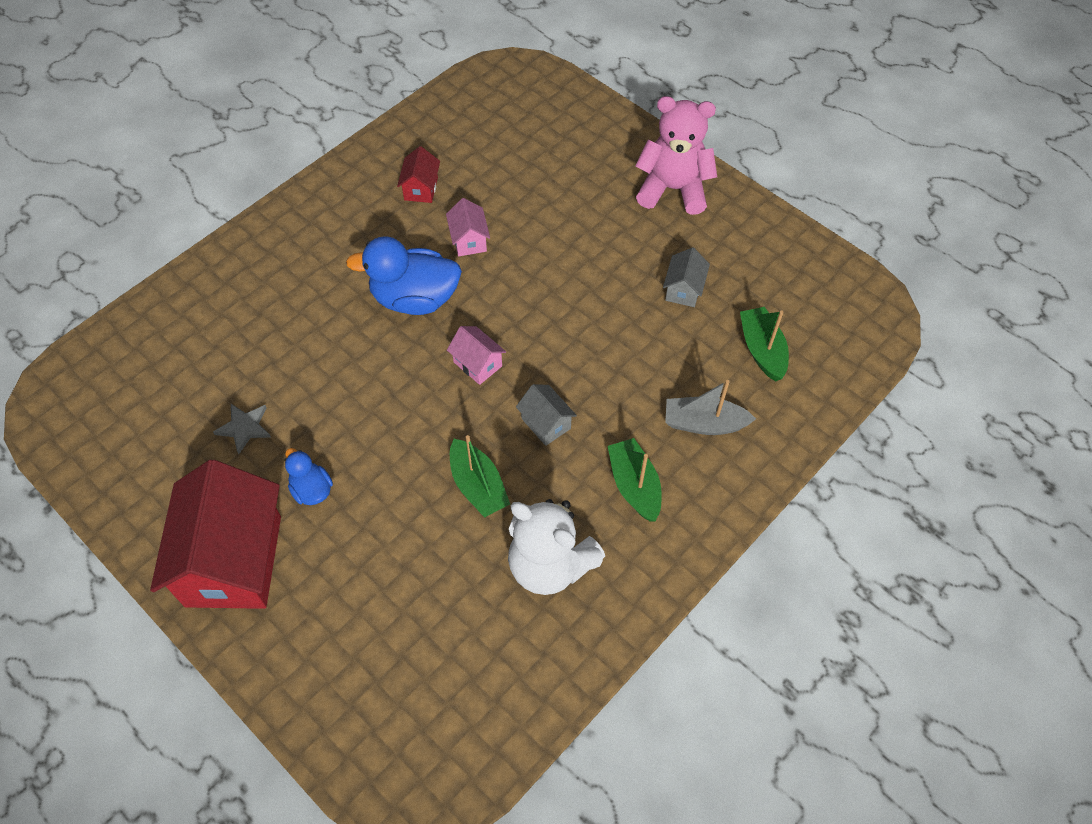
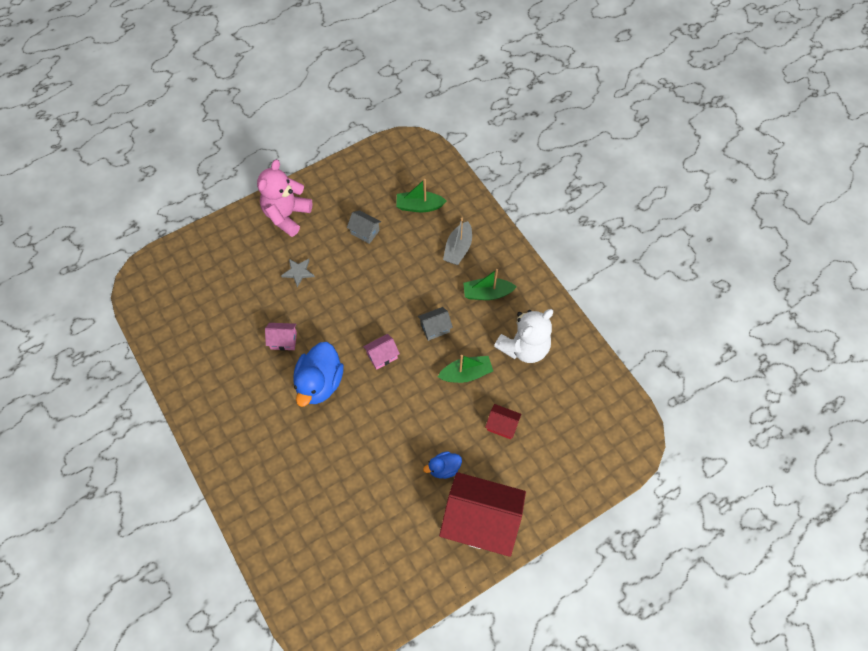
camera: 75 degrees left, 5 degrees up
(244, 428) = (387, 504): grey star -> grey star (298, 272)
(421, 189) = (227, 361): red house -> red house (502, 425)

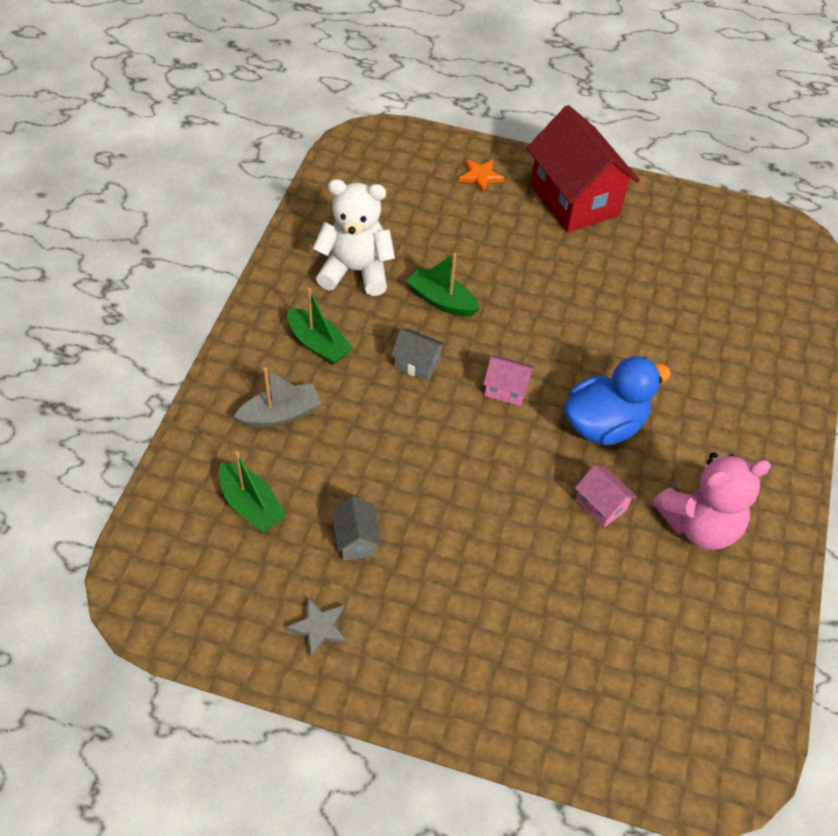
camera: 135 degrees left, 10 degrees down
(287, 215) = (426, 668): pink teddy bear -> pink teddy bear (699, 525)
(298, 272) = (497, 570): grey star -> grey star (319, 627)
(444, 468) = (561, 255): blue duck -> none
(502, 425) = (465, 238): red house -> none
(547, 480) = (480, 176): none -> orange star

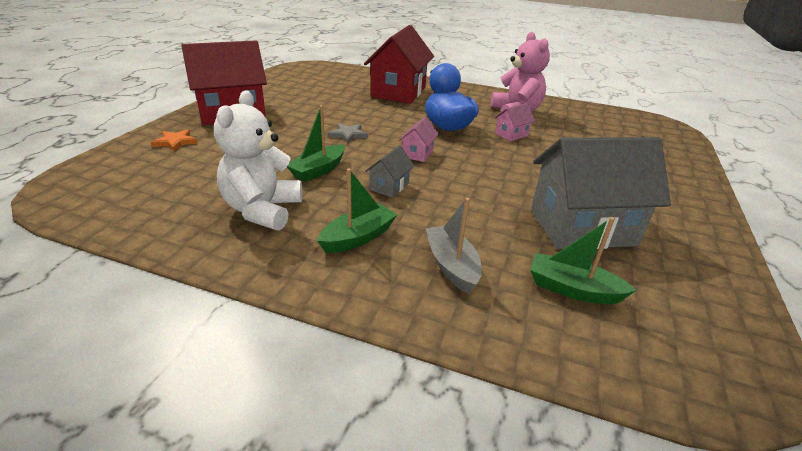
camera: 85 degrees left, 20 degrees down
(251, 505) = (572, 289): green boat -> green boat turned 120 degrees counterclockwise
(319, 627) = (678, 251): grey star -> grey star (348, 134)
(356, 540) = (582, 227): grey house -> grey house, size x2.30
(726, 365) = (398, 92): none -> red house

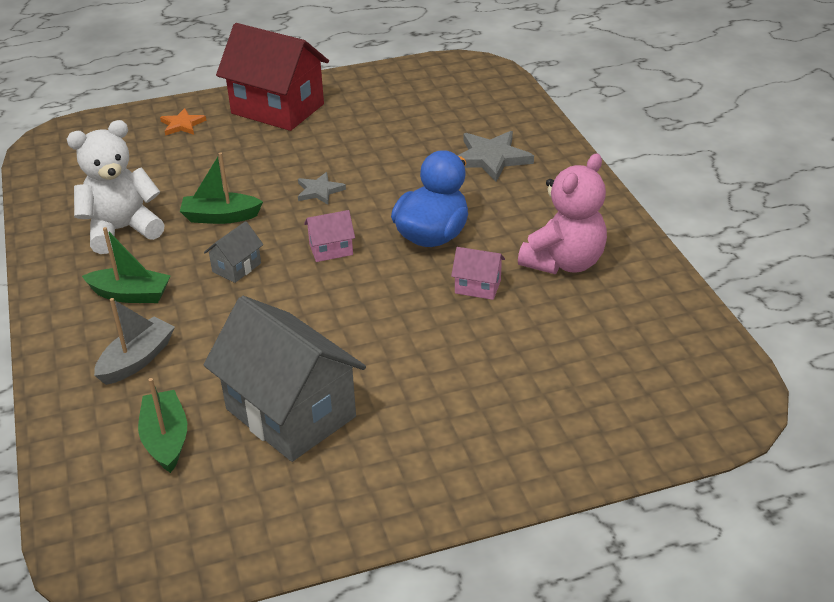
camera: 55 degrees right, 5 degrees up
(389, 186) = (236, 267): grey house -> grey house turned 45 degrees counterclockwise
(398, 92) = (491, 158): red house -> grey star

